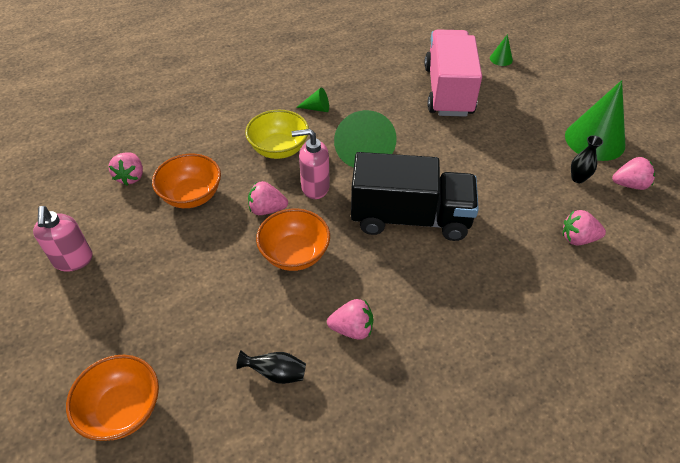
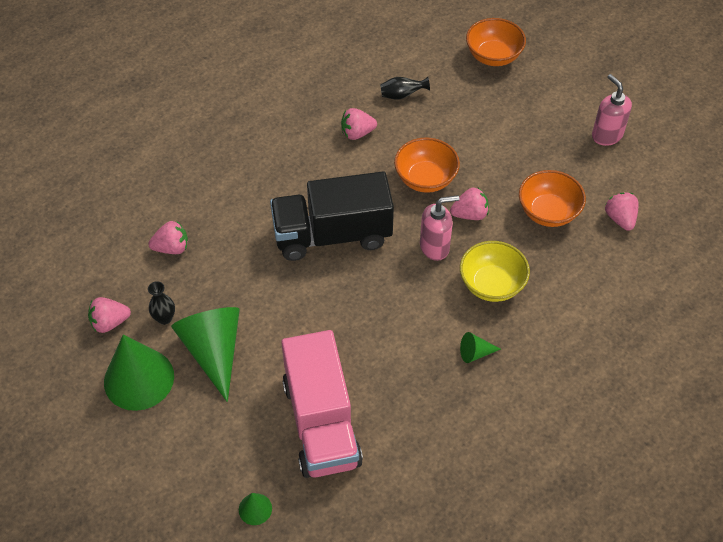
camera: 165 degrees right, 5 degrees up
(363, 149) = (401, 305): green cone -> green cone (213, 351)

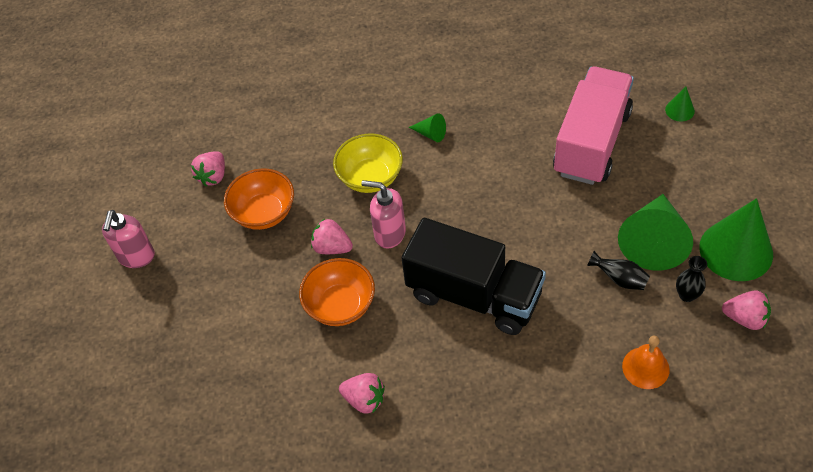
camera: 140 degrees left, 0 degrees up
(172, 248) = (645, 367): pink strawberry -> orange bell
(402, 95) = (278, 422): black vase -> black vase (619, 279)
(493, 56) = (139, 416): orange bowl -> none

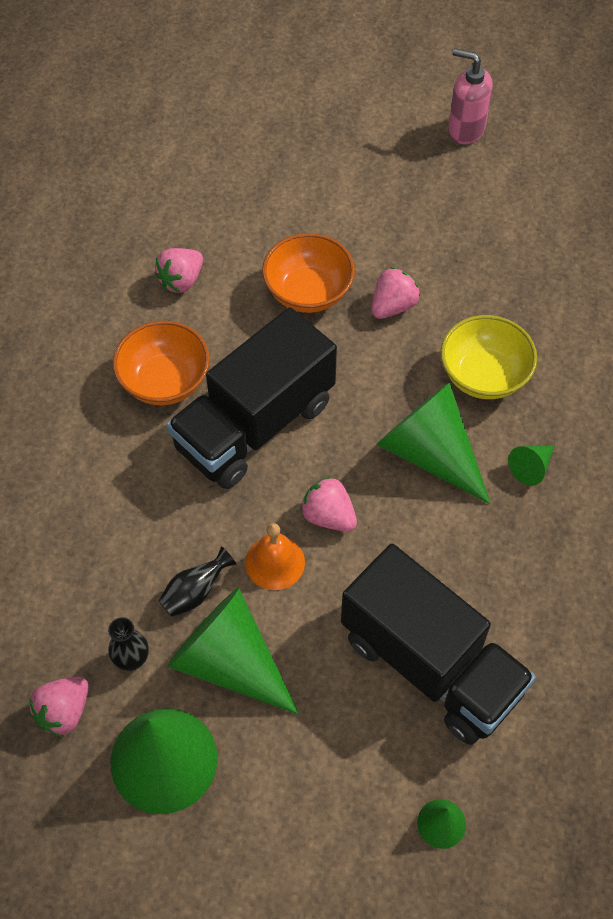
camera: 105 degrees right, 5 degrees up
(213, 176) = (556, 218): pink strawberry -> pink strawberry (328, 516)
(264, 213) = (475, 254): orange bowl -> orange bowl (165, 381)
(389, 234) = (385, 368): pink soap dispenser -> none
(446, 188) = (429, 452): none -> green cone
(591, 142) = (430, 664): pink truck -> black truck
(645, 367) = (65, 562): orange bell -> orange bell (275, 562)

